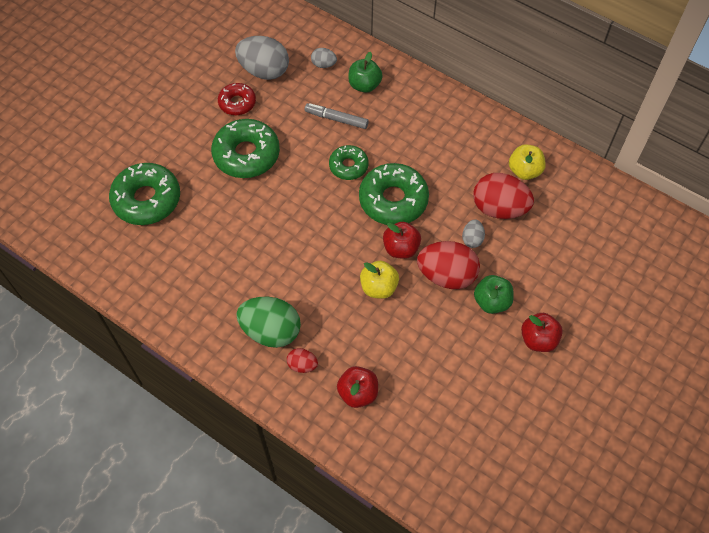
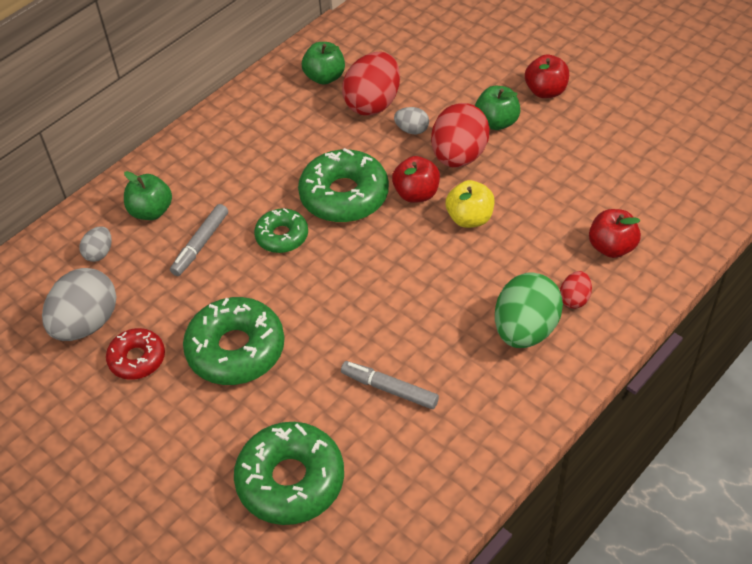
camera: 80 degrees left, 10 degrees down
(216, 247) = (389, 389): none -> grey marker
(524, 171) = (325, 77): yellow apple -> green apple

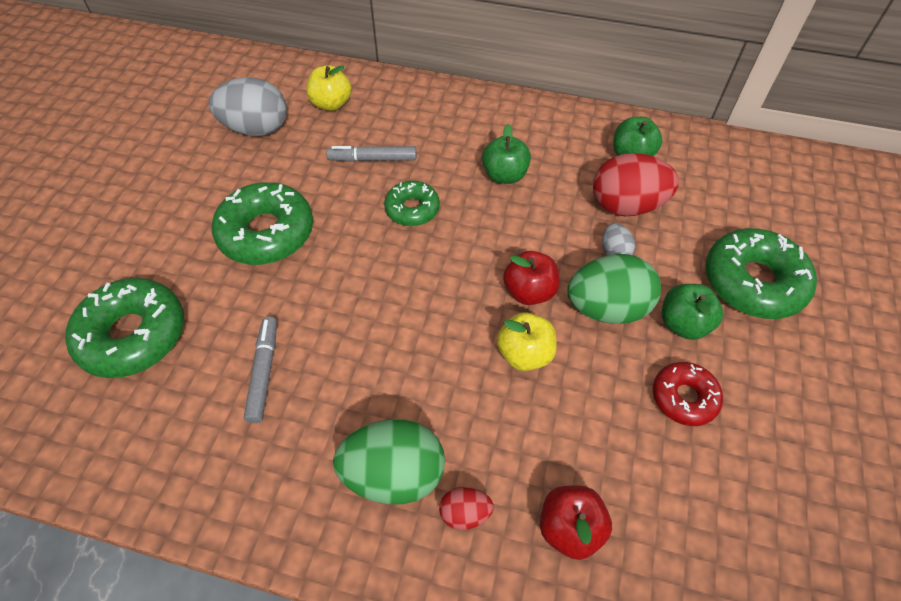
camera: 60 degrees right, 5 degrees up
(99, 253) = (331, 104): grey egg -> yellow apple
(137, 359) = (232, 174): red donut -> red donut (684, 397)
(151, 211) = (392, 114): green apple -> green apple (504, 175)
(344, 195) = (489, 234): green donut -> green donut (753, 282)
(459, 156) = (607, 308): red egg -> green egg
(545, 91) = (771, 354): red apple -> none

